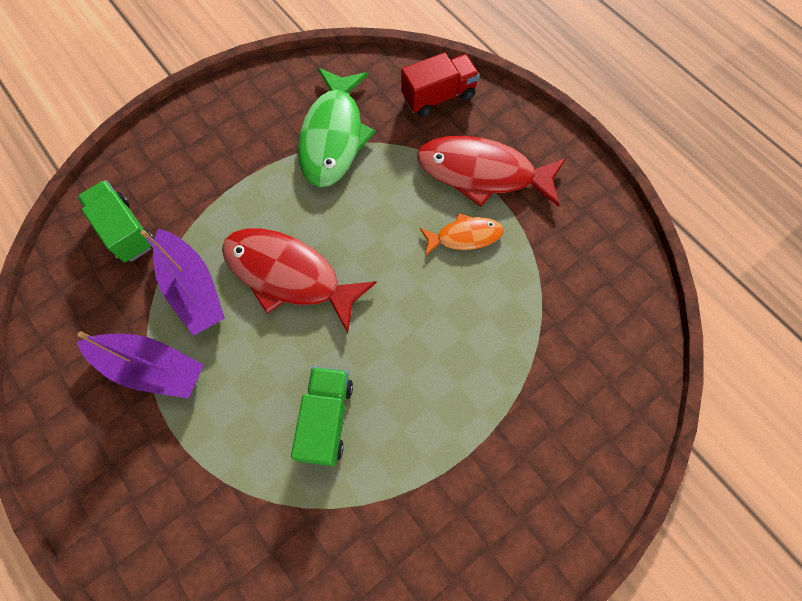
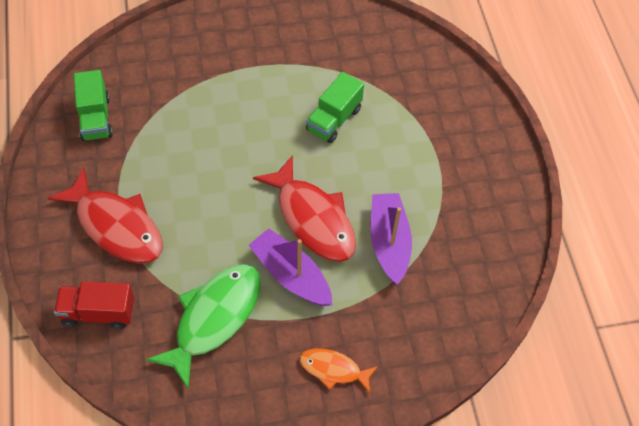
camera: 155 degrees left, 10 degrees down
(125, 231) = (427, 315): green truck -> green truck (96, 118)
(151, 368) = (438, 201): purple boat -> purple boat (291, 275)
(465, 236) = (166, 186): orange fish -> orange fish (333, 369)

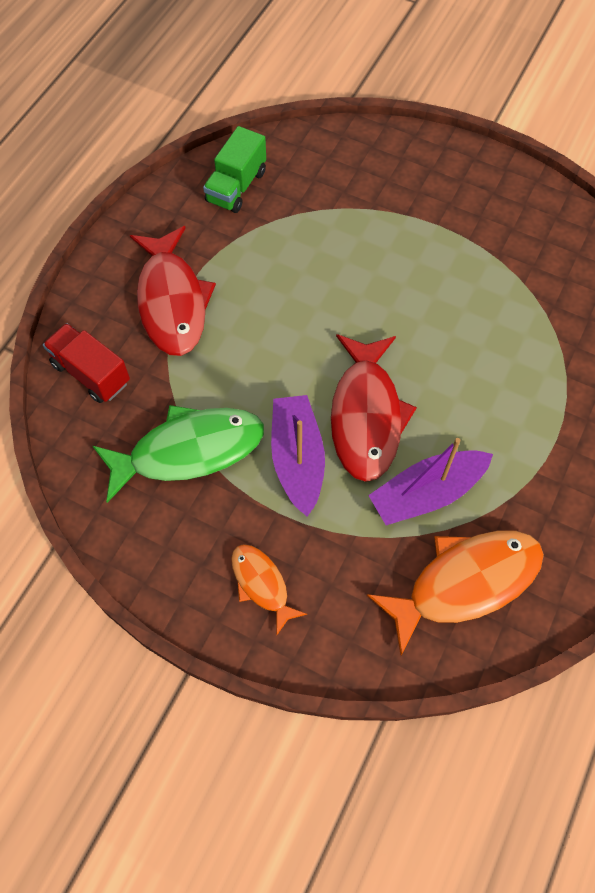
camera: 40 degrees right, 5 degrees up
(334, 120) = (473, 327): green truck -> none
(389, 242) = (427, 493): purple boat -> purple boat turned 150 degrees counterclockwise
(454, 281) = (465, 583): none -> orange fish

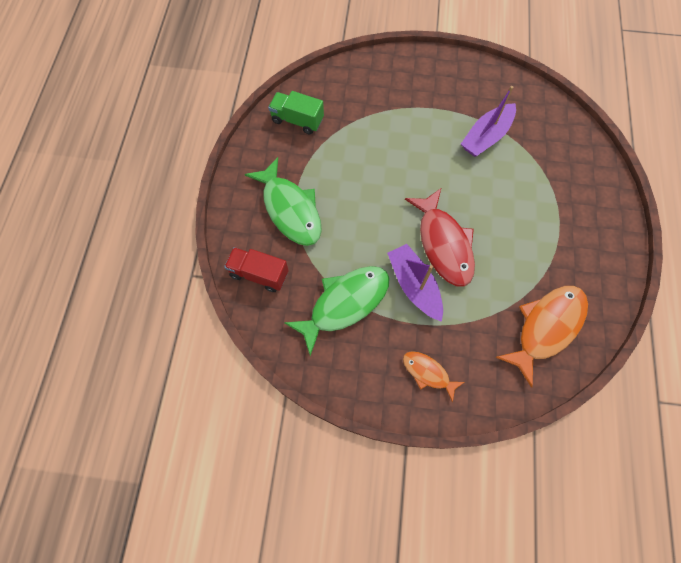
camera: 20 degrees left, 5 degrees up
(172, 301) = (290, 209): red fish -> green fish
(236, 187) = (297, 120): green truck -> green truck turned 105 degrees clockwise
(427, 493) = (500, 280): purple boat -> purple boat (486, 137)

